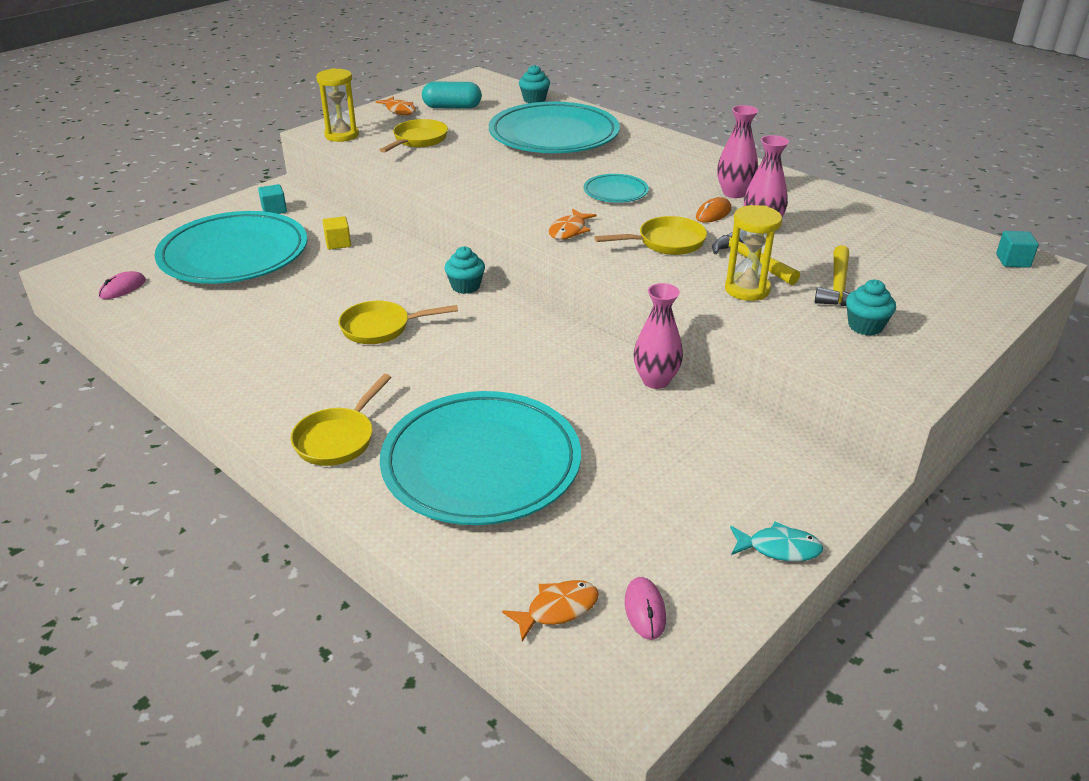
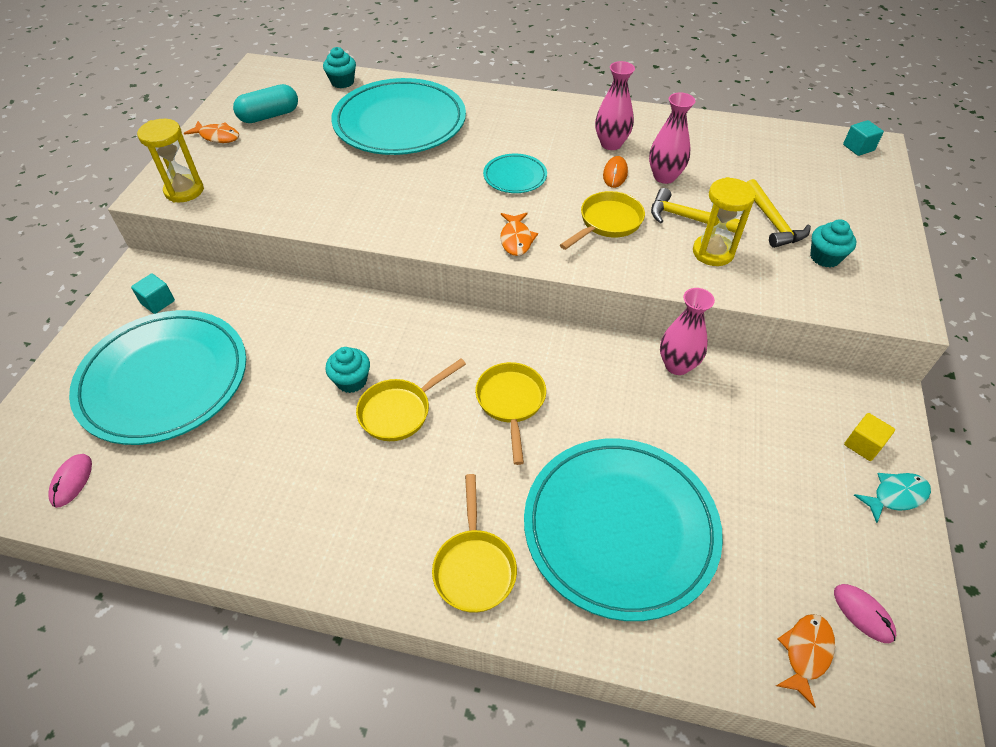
camera: 30 degrees left, 15 degrees up
(338, 243) = (265, 321): yellow cube -> yellow cube (863, 445)
(418, 140) = (273, 172): yellow pan -> yellow pan (511, 403)
(465, 286) = (435, 326): turquoise cupcake -> turquoise cupcake (351, 381)

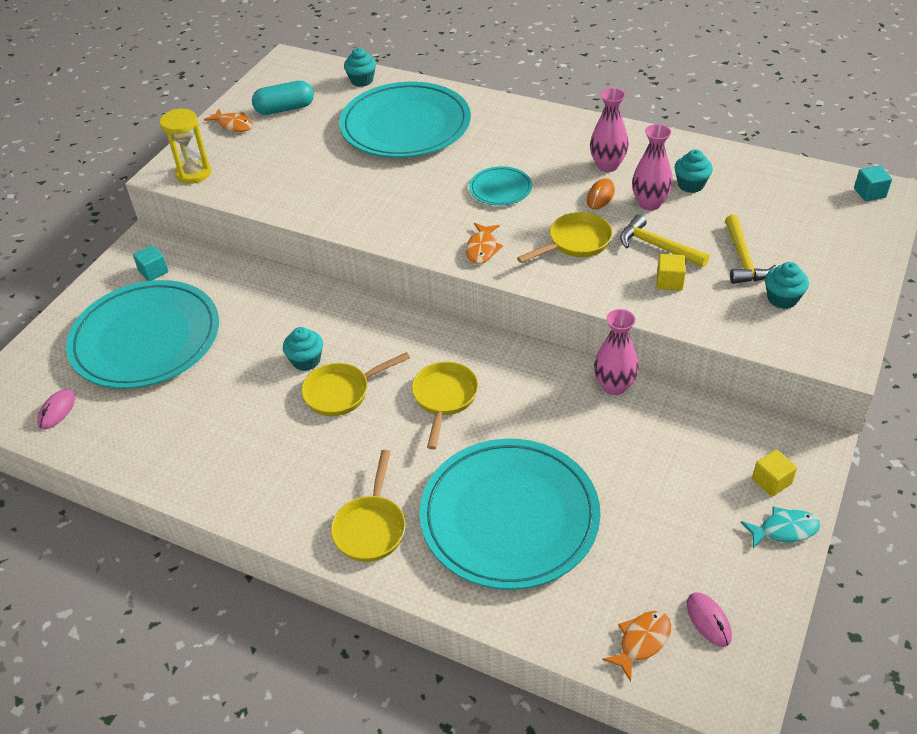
camera: 15 degrees right, 5 degrees down
(696, 155) = (691, 185): none -> turquoise cupcake
(713, 252) = (669, 281): yellow hourglass -> yellow cube

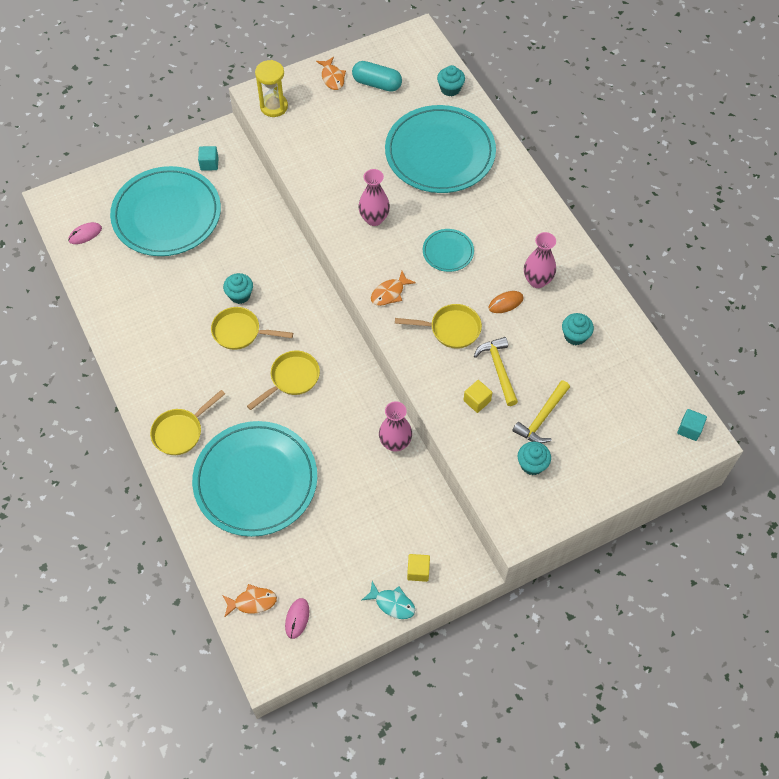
camera: 35 degrees right, 15 degrees up
(649, 203) = (531, 332): pink vase -> pink vase (374, 219)

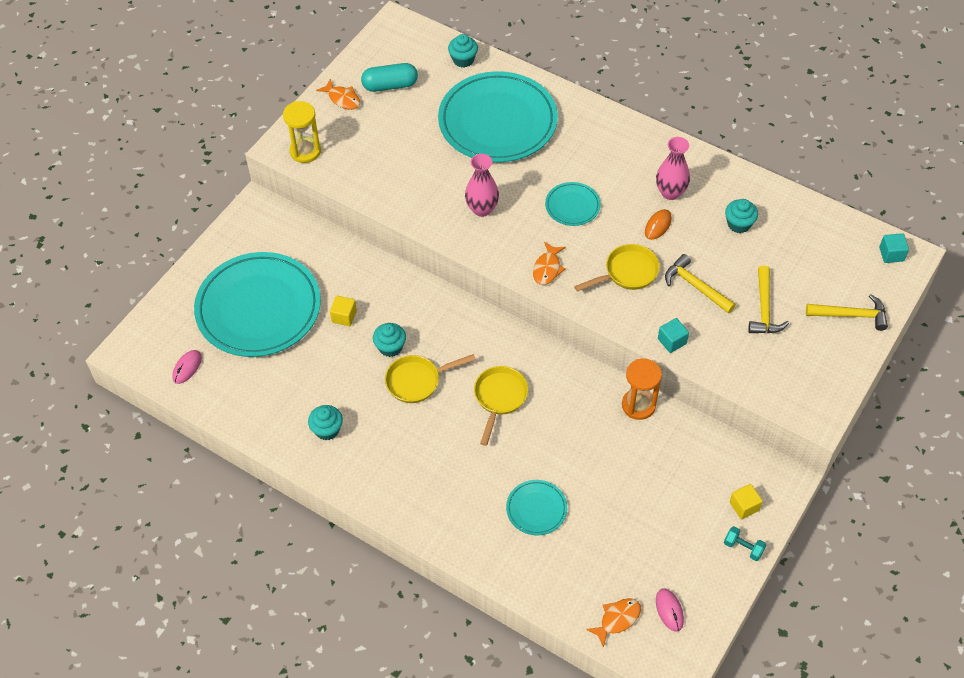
camera: 30 degrees left, 5 degrees down
(181, 432) = (430, 503): yellow pan -> none
(209, 164) = (265, 239): turquoise cube -> turquoise cube (672, 341)
(255, 481) = (536, 509): turquoise plate -> turquoise plate, size x0.44
(392, 603) = (743, 547): turquoise fish -> turquoise dumbbell
(395, 443) = (638, 405): pink vase -> orange hourglass
(477, 401) = (698, 323): yellow cube -> yellow cube (344, 316)
(532, 464) = (786, 353): turquoise cupcake -> turquoise cupcake (327, 430)
(613, 462) = (851, 315): none -> yellow hammer

